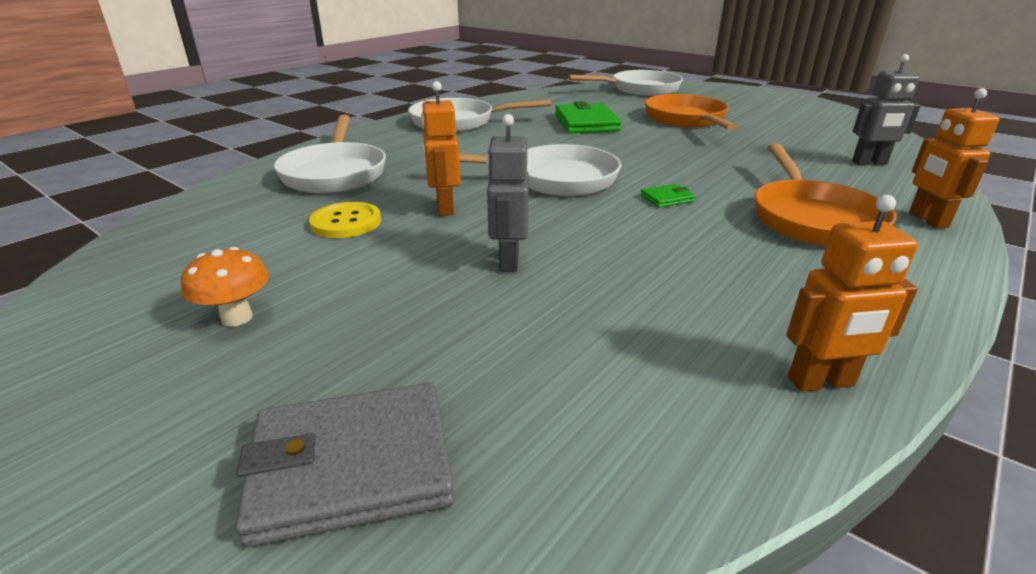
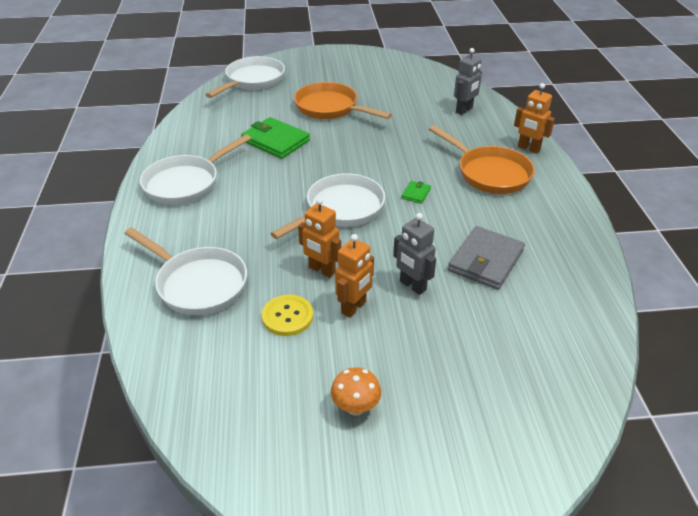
camera: 45 degrees left, 10 degrees up
(352, 465) = (515, 417): grey wallet -> grey wallet (485, 260)
(821, 382) = (588, 271): orange robot -> orange robot (354, 307)

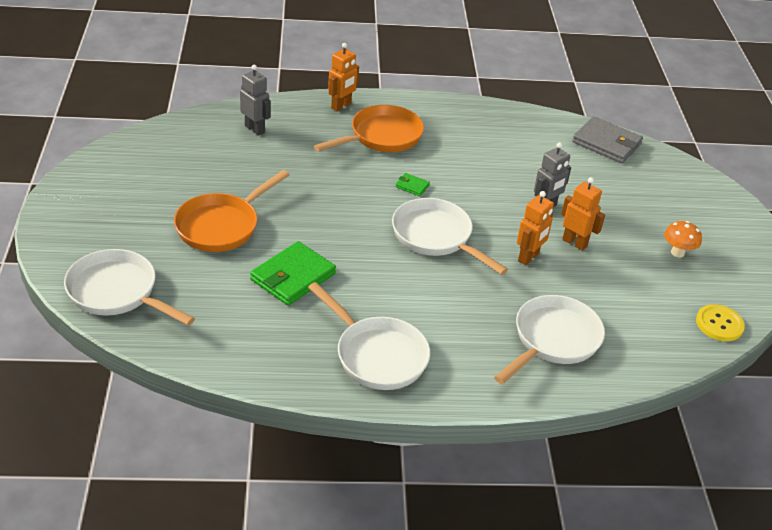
camera: 90 degrees left, 0 degrees up
(287, 316) = (590, 282): yellow button -> yellow button (719, 324)
(485, 260) = (511, 164): grey wallet -> grey wallet (606, 143)

